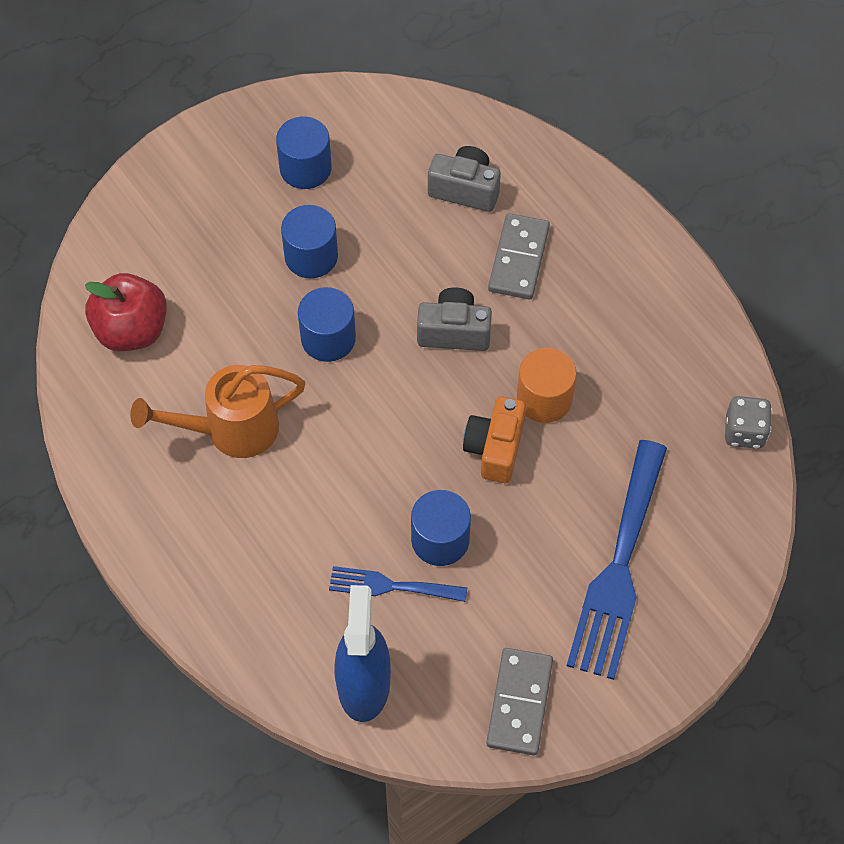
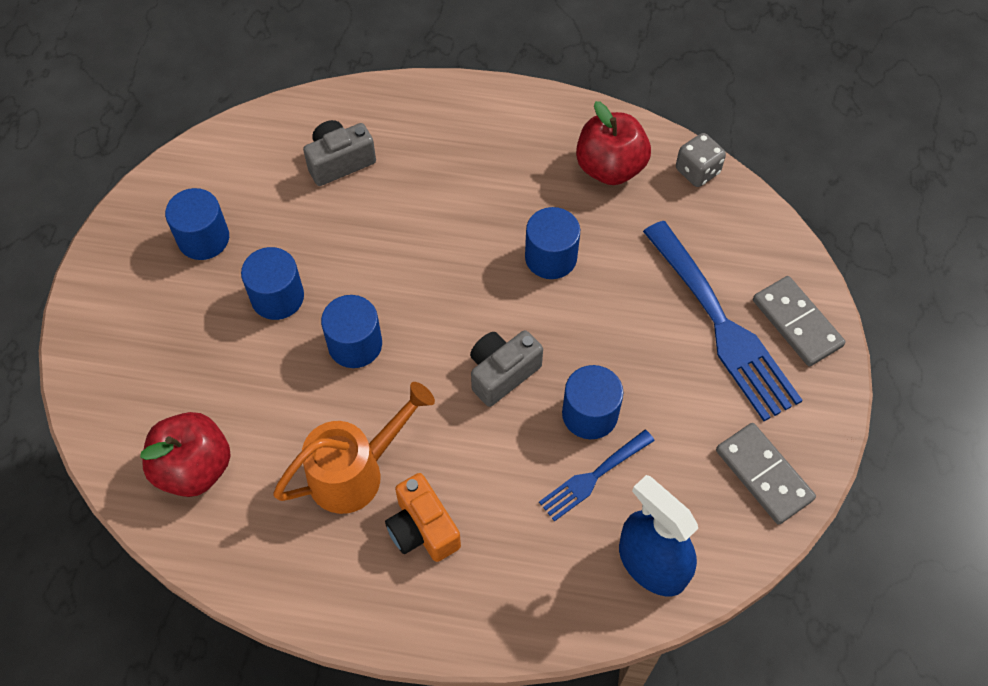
camera: 45 degrees left, 0 degrees up
(231, 430) = (355, 472): orange watering can -> orange watering can turned 150 degrees counterclockwise
(454, 331) = (440, 264): grey camera -> grey camera (502, 373)
(495, 448) = (556, 319): orange camera -> orange camera (422, 529)
(519, 259) = (429, 179): grey domino -> grey domino (797, 323)
(544, 398) = (550, 257): orange cylinder -> blue cylinder
(673, 368) = (610, 167): none -> red apple

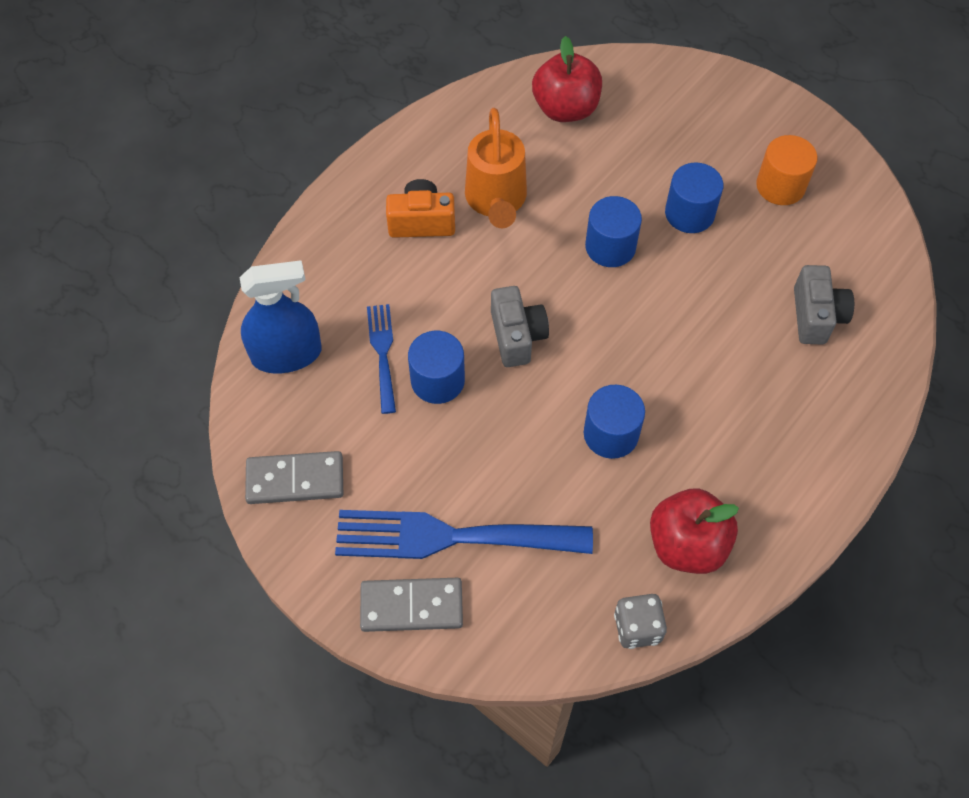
camera: 120 degrees right, 0 degrees up
(203, 238) = (780, 186): blue cylinder -> orange cylinder

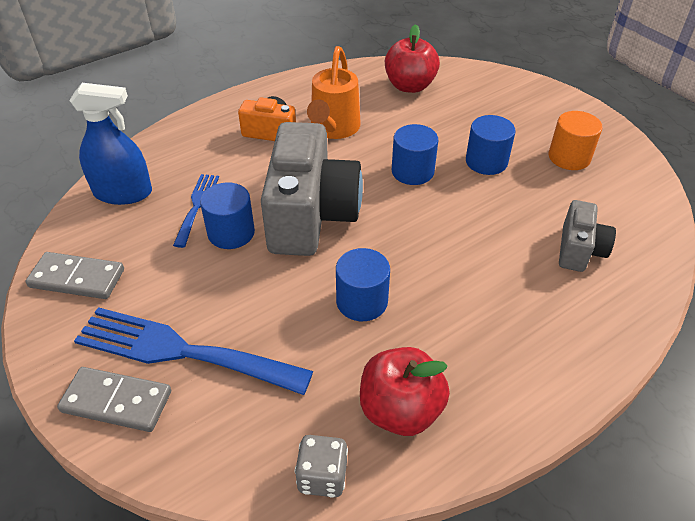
camera: 15 degrees right, 15 degrees down
(517, 336) = (310, 215): grey camera -> grey camera, size x1.98

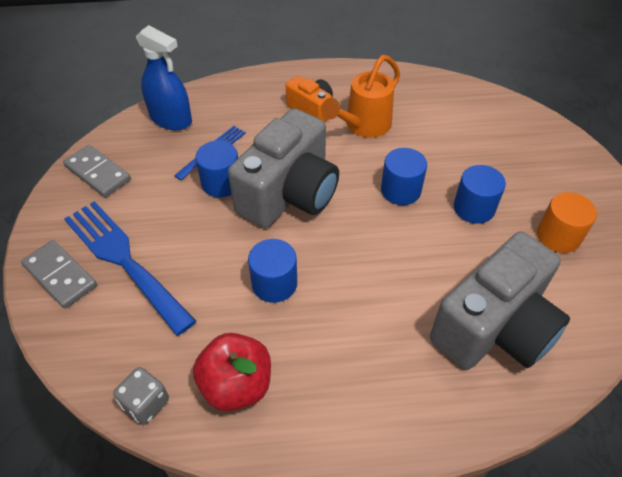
camera: 30 degrees right, 5 degrees up
(410, 86) = (460, 110): red apple -> none
(579, 250) = (494, 327): grey camera -> grey camera, size x1.98

